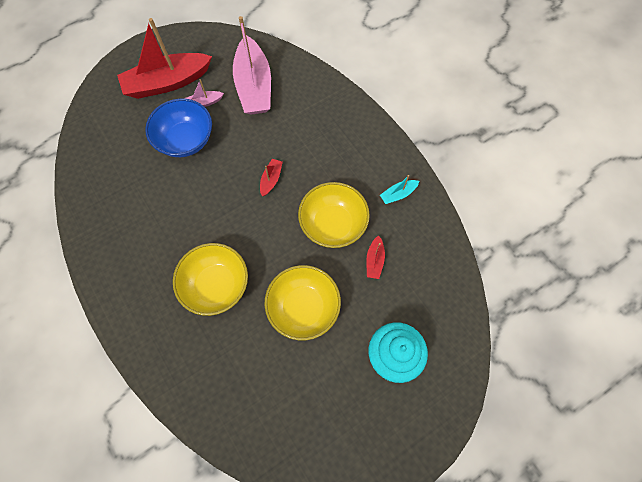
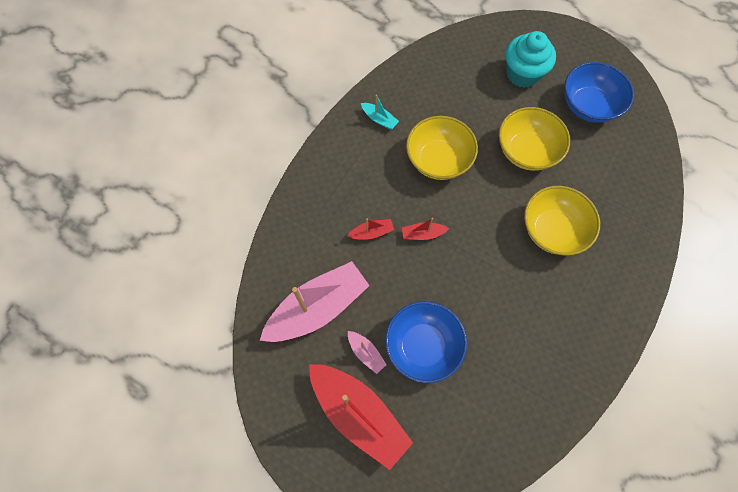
camera: 115 degrees left, 0 degrees up
(324, 404) = (588, 105): none -> blue bowl
(374, 260) = (453, 114): red boat -> red boat (372, 232)

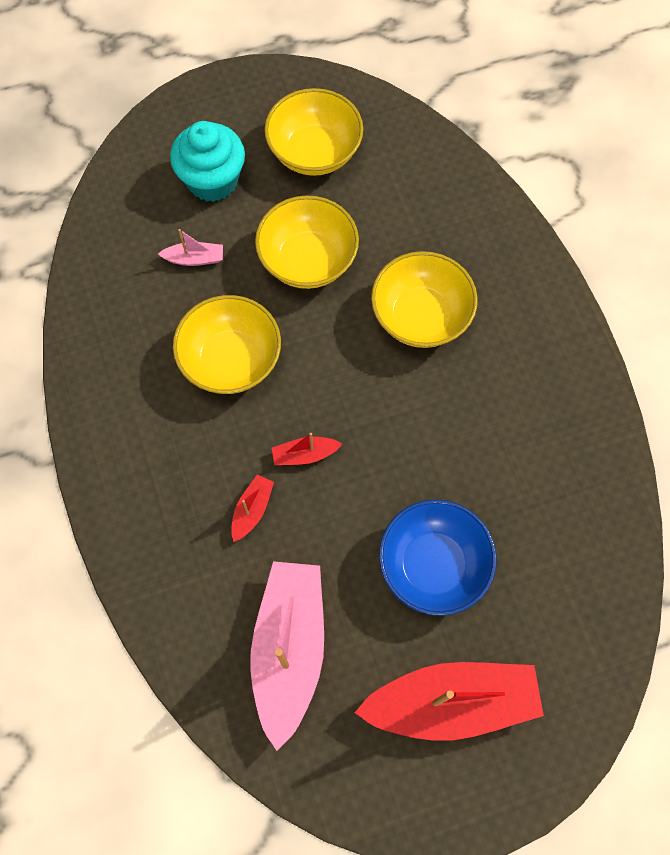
camera: 50 degrees left, 0 degrees up
(366, 353) = (389, 636): pink boat -> pink boat (195, 259)
(379, 119) = (117, 381): turquoise boat -> none
(422, 234) = (304, 454): red boat -> red boat turned 45 degrees clockwise
(588, 105) = (314, 152): blue bowl -> yellow bowl

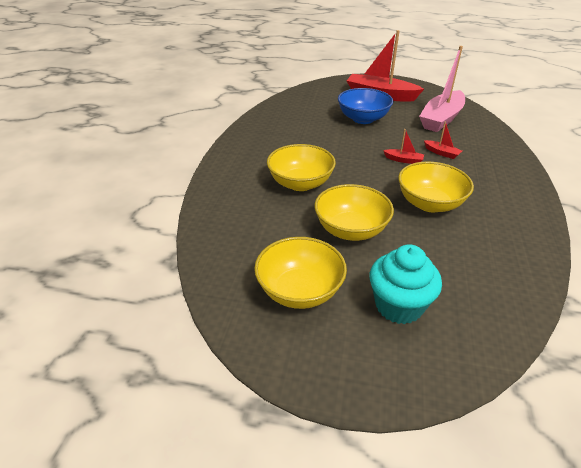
camera: 150 degrees left, 30 degrees down
(195, 259) = (435, 260): pink boat -> none
(252, 510) = (442, 153): red boat -> red boat turned 105 degrees counterclockwise

